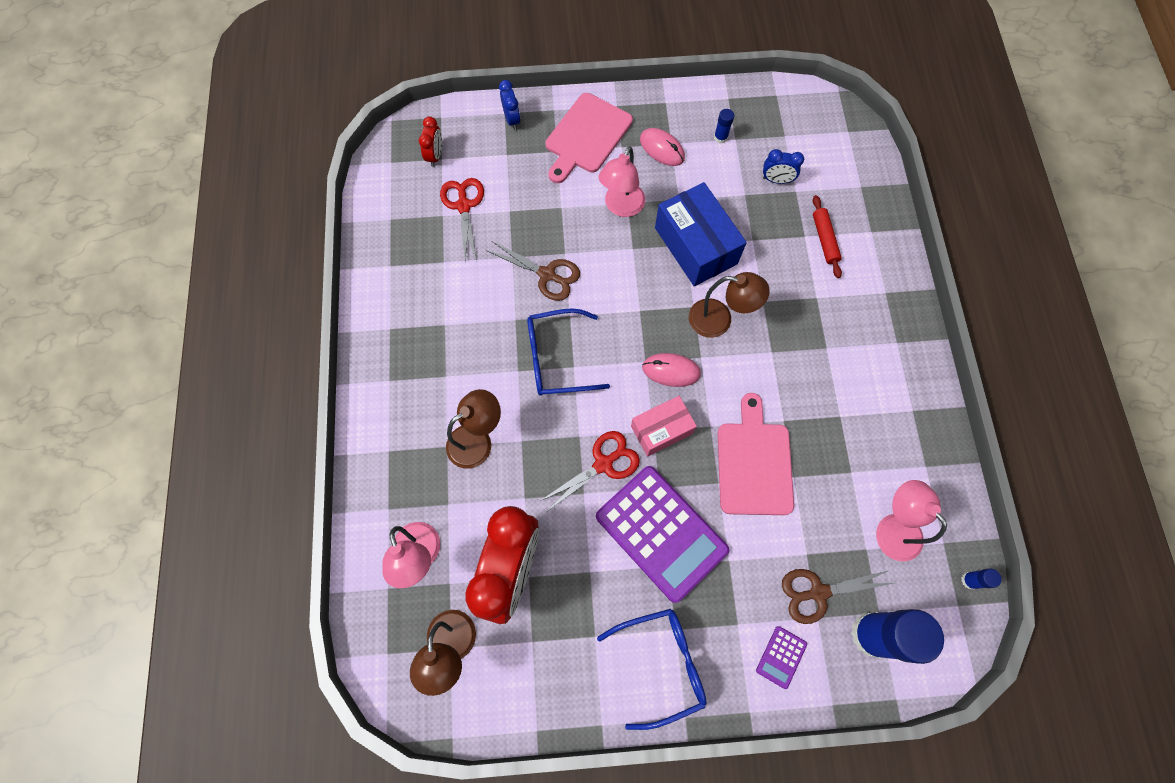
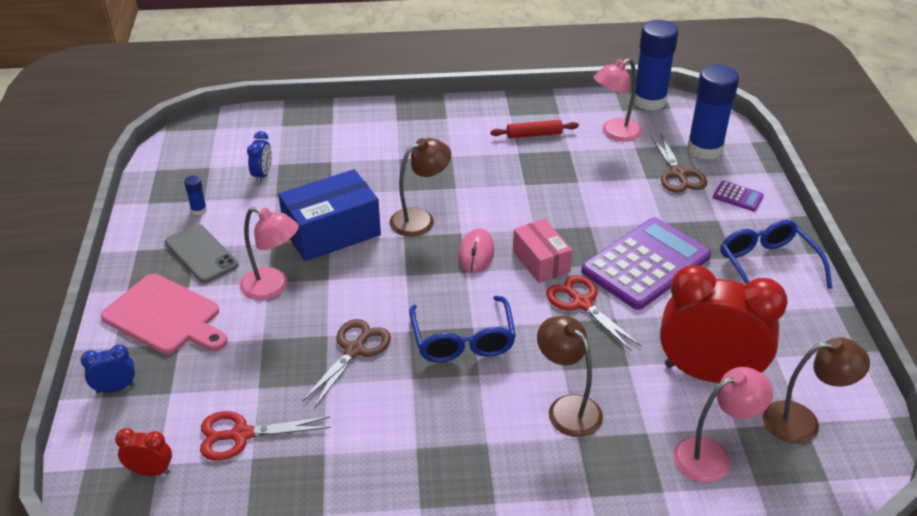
camera: 90 degrees left, 30 degrees down
(662, 149) = (201, 254): pink mouse -> grey phone
(719, 320) = (420, 219): brown lamp -> brown lamp turned 45 degrees clockwise
(754, 463) = (568, 203): pink cutting board -> none
(824, 239) = (337, 150): red rolling pin -> red rolling pin (534, 134)
(969, 580) = (649, 101): blue glue stick -> blue glue stick, size x2.46

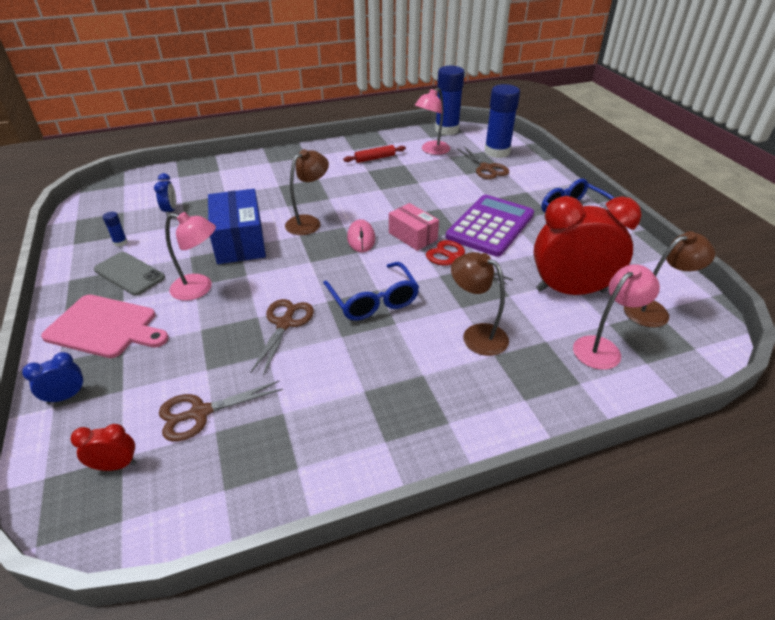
camera: 15 degrees left, 0 degrees up
(241, 435) = (200, 413): red scissors -> brown scissors
(332, 232) = (239, 241): blue box -> blue box turned 60 degrees counterclockwise
(738, 197) = (533, 176): purple calculator -> none

